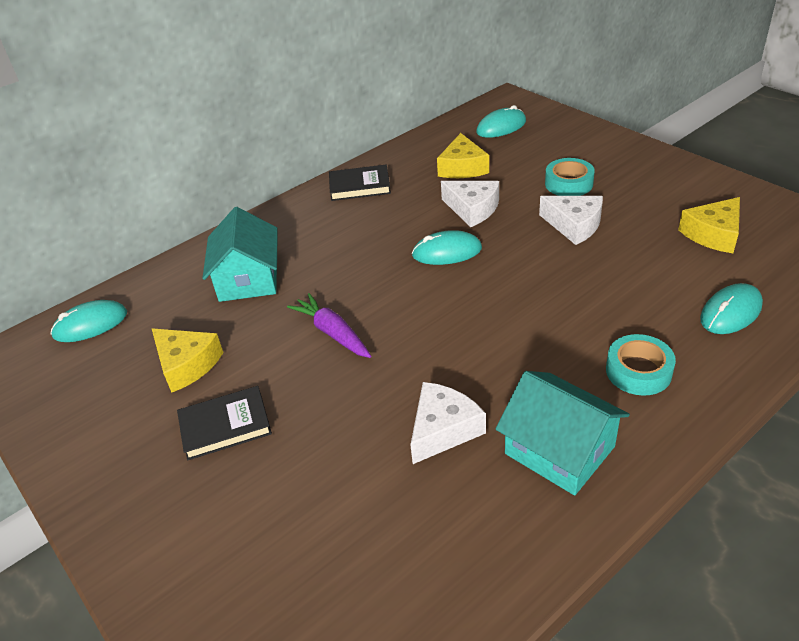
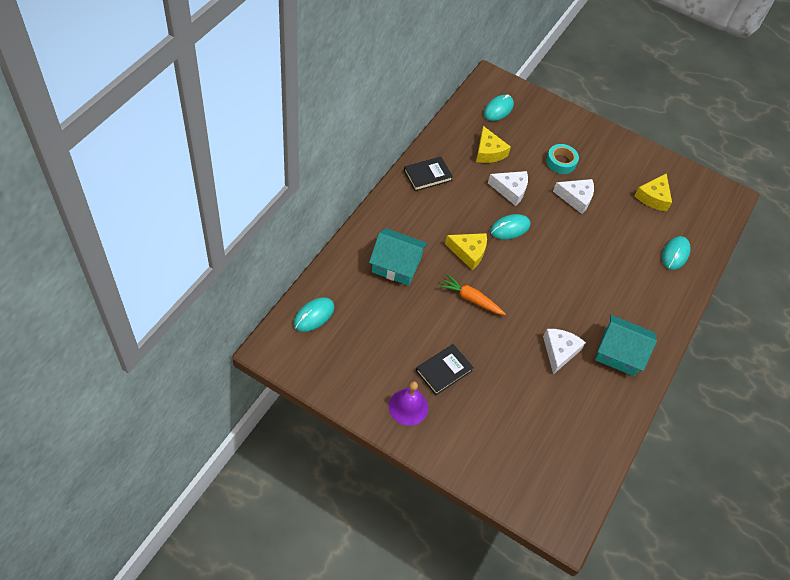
camera: 30 degrees left, 15 degrees up
(132, 470) = (408, 407): none -> purple bell
(187, 364) = (396, 335): yellow cheese -> yellow cheese (468, 252)
(248, 278) = (396, 265): turquoise house -> turquoise house turned 45 degrees counterclockwise
(332, 333) = (471, 299): purple carrot -> orange carrot
(638, 371) = (641, 299): turquoise tape -> none

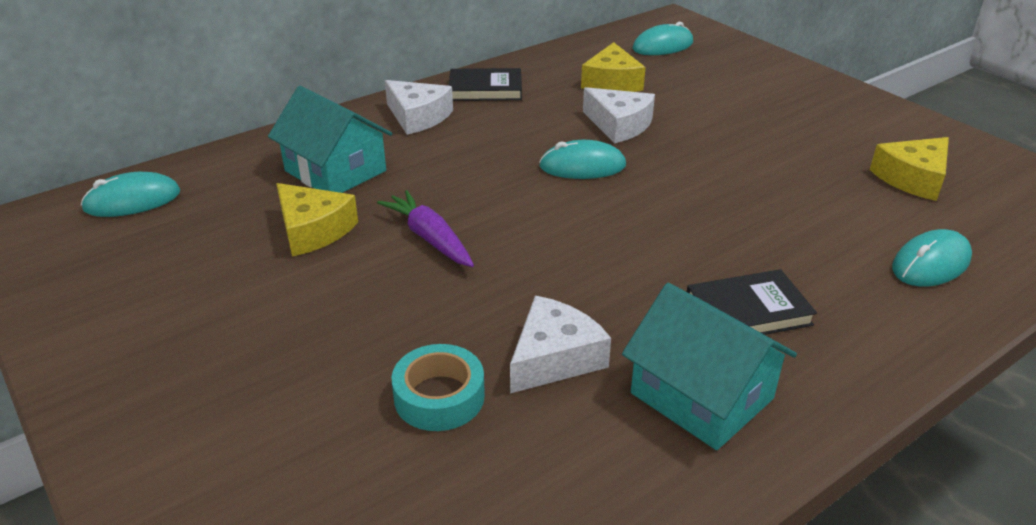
camera: 30 degrees right, 20 degrees down
(408, 407) = (150, 364): purple bell -> none
(444, 370) = (278, 326): black book -> black book (748, 311)
(468, 252) = (479, 180): yellow cheese -> yellow cheese (313, 230)
(471, 299) = (429, 238): orange carrot -> purple carrot
(561, 162) = (738, 110): turquoise tape -> turquoise tape (439, 397)
(576, 198) = (741, 153): white cheese -> white cheese (418, 117)

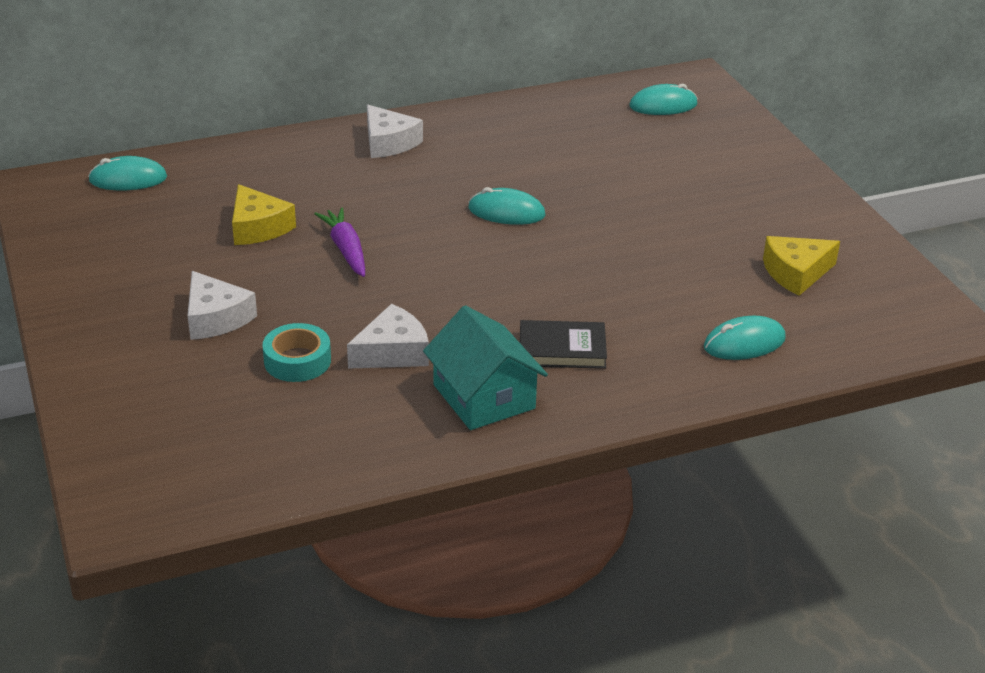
camera: 15 degrees right, 0 degrees up
(335, 171) = (296, 181): turquoise house -> none
(485, 89) = (463, 125): black book -> none
(612, 82) = (586, 136): yellow cheese -> none
(619, 125) = (564, 180): white cheese -> white cheese (216, 318)

